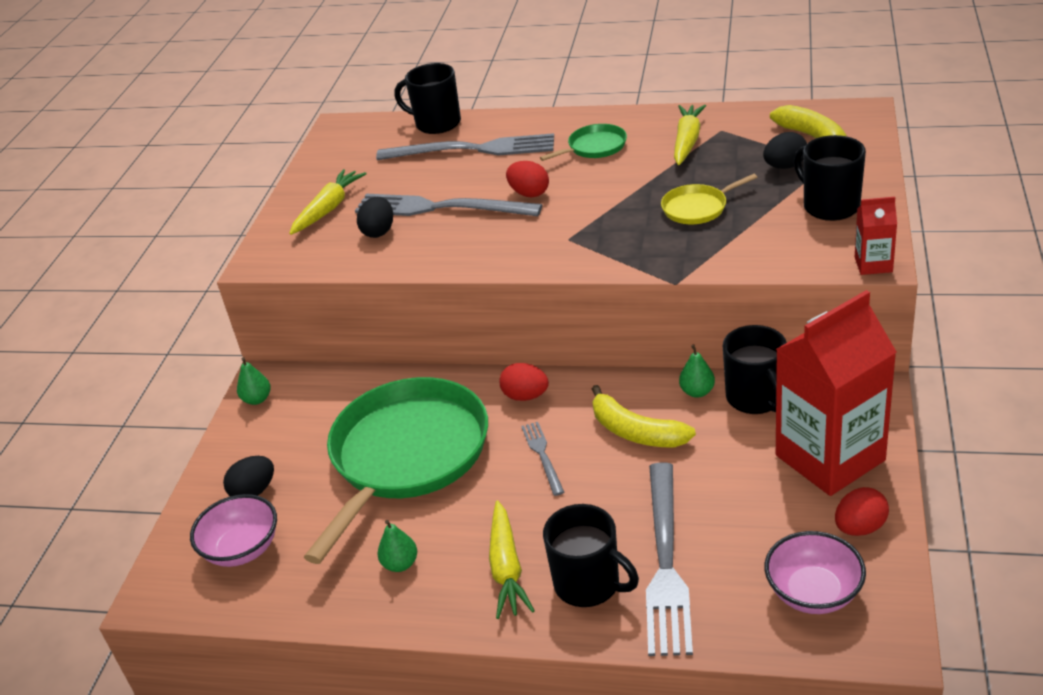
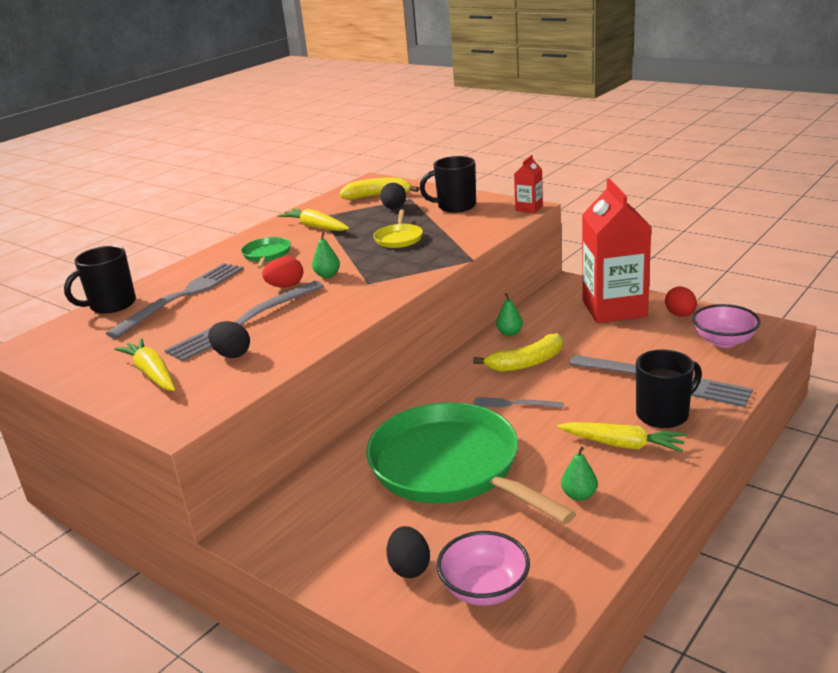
camera: 65 degrees left, 10 degrees down
(257, 399) = (273, 543): green pear -> green pear (327, 275)
(525, 396) = (439, 397): red egg -> none
(756, 398) = (537, 316): black mug -> none

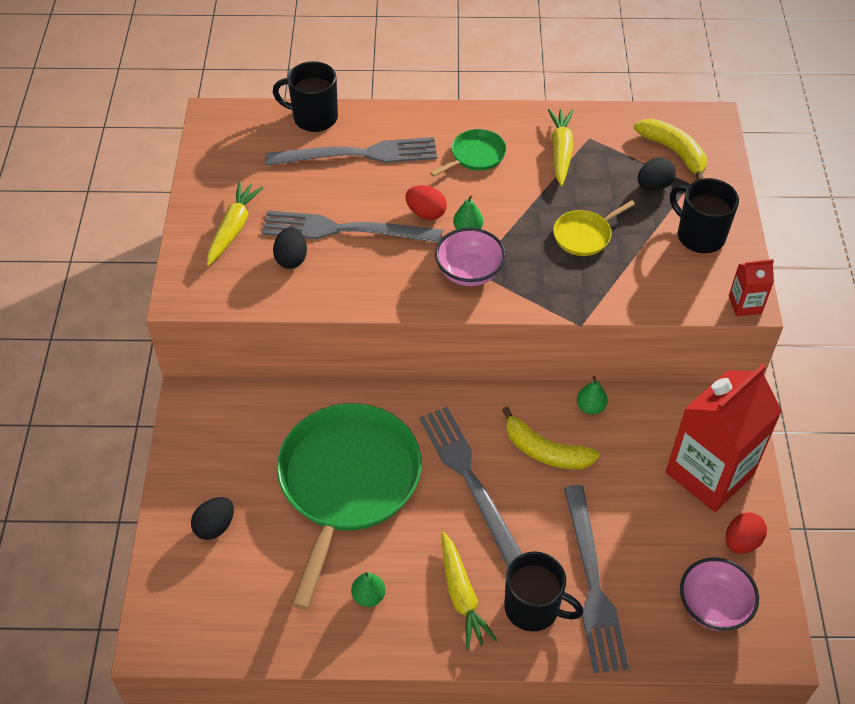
camera: 50 degrees right, 25 degrees up
(484, 589) = (221, 588): pink bowl -> pink bowl (469, 272)
(514, 404) = (469, 478): grey fork -> grey fork, size x2.04

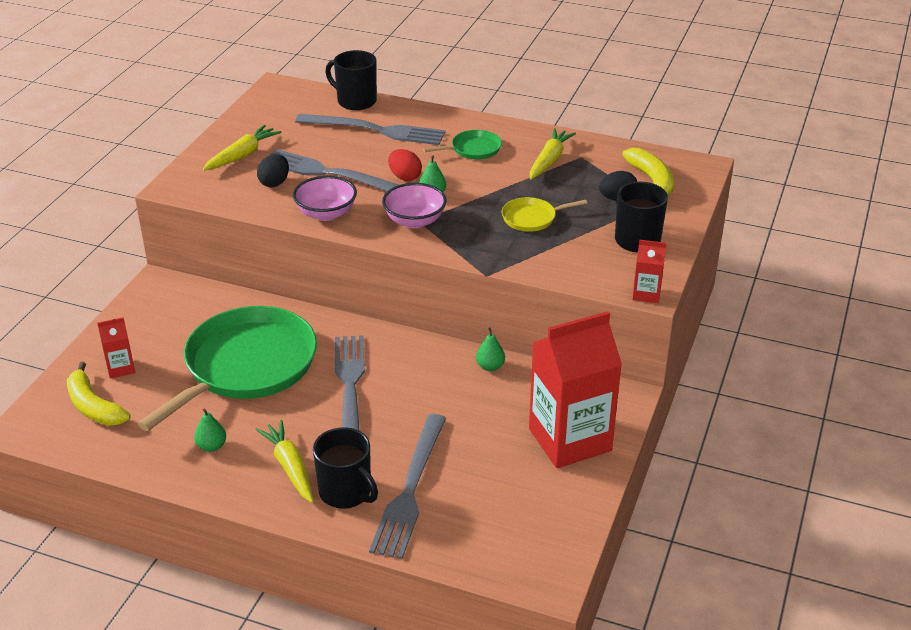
camera: 20 degrees right, 15 degrees down
(215, 526) = (121, 368): black egg -> red carton
(461, 596) = (290, 467): yellow carrot -> yellow carrot turned 150 degrees clockwise
(545, 451) = (429, 387): yellow banana -> yellow banana (93, 406)
(713, 606) = (511, 535): pink bowl -> pink bowl (326, 213)
(741, 542) = (568, 496): red egg -> none

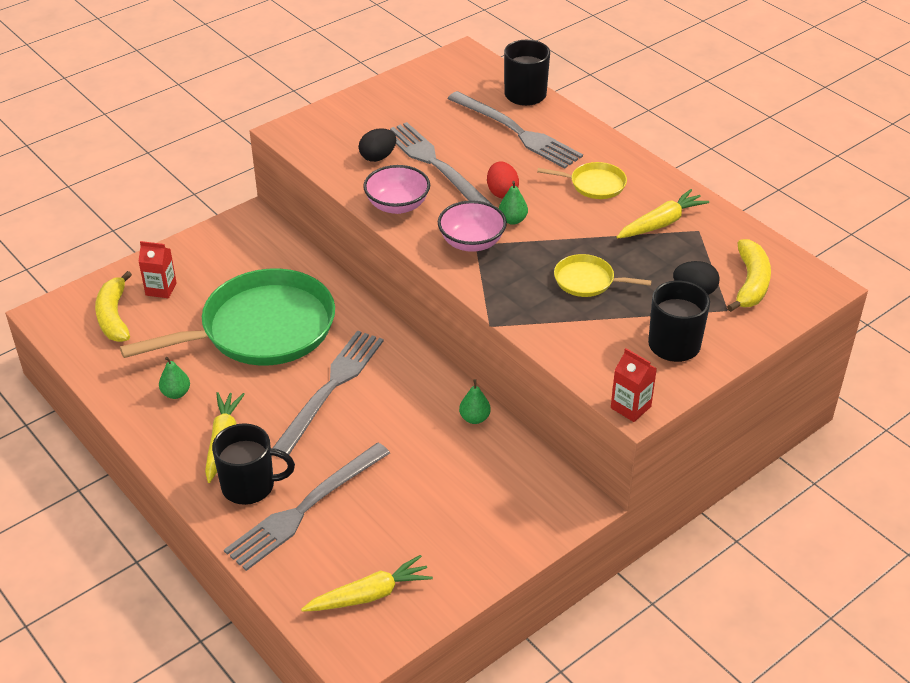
camera: 30 degrees right, 5 degrees up
(242, 155) = (373, 118): yellow carrot -> yellow carrot (369, 595)
(346, 492) = (250, 486): black mug -> black mug turned 75 degrees counterclockwise
(473, 149) = (594, 184): green pan -> yellow pan
(570, 440) = (488, 525): red carton -> none

